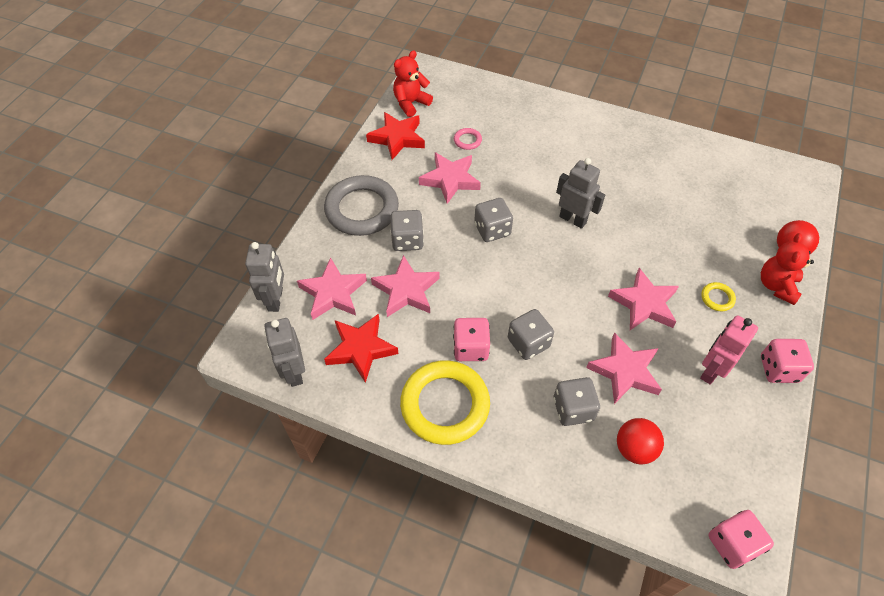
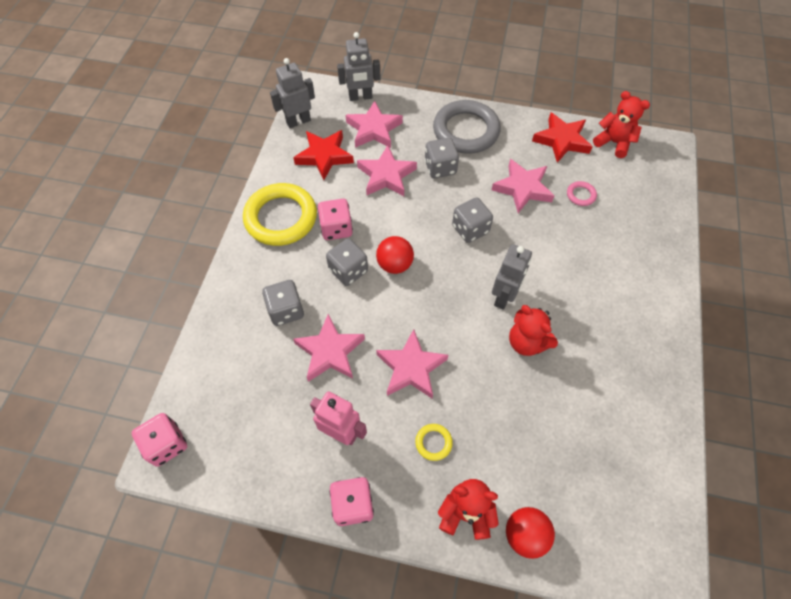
camera: 80 degrees right, 5 degrees up
(620, 213) = (527, 342): none -> red teddy bear
(634, 449) = (252, 362): red ball -> red ball (395, 264)

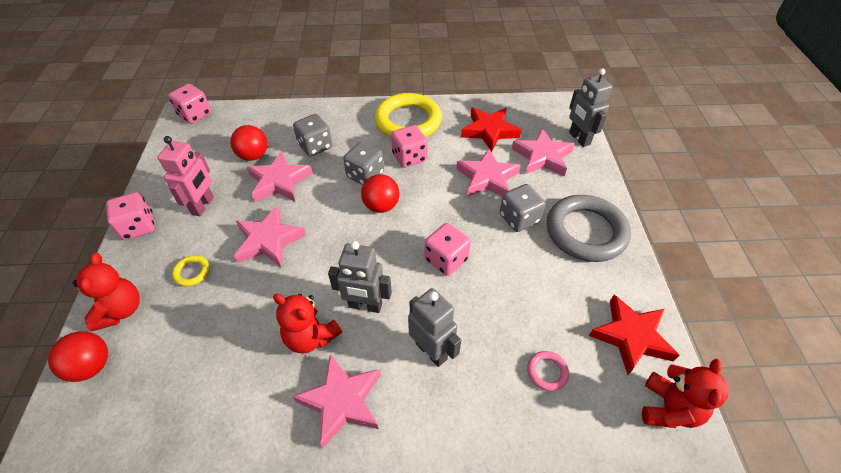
camera: 75 degrees right, 10 degrees down
(277, 375) = (253, 156): none -> red ball
(298, 121) = (521, 106): grey robot -> grey robot (431, 351)
(470, 229) = (446, 259): grey dice -> pink dice
(523, 188) = (527, 302): pink star -> pink star (342, 401)
(527, 342) = (311, 337): red teddy bear -> red teddy bear turned 90 degrees counterclockwise

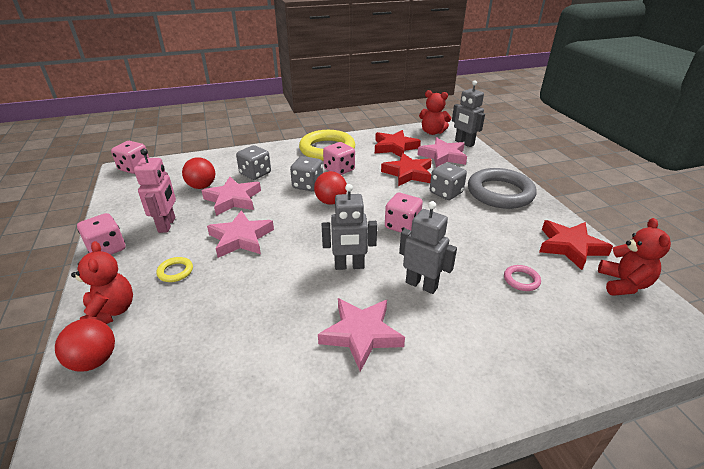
camera: 15 degrees left, 15 degrees down
(311, 337) = (310, 296): red teddy bear -> red teddy bear (432, 132)
(487, 178) = (408, 173): pink star -> red star

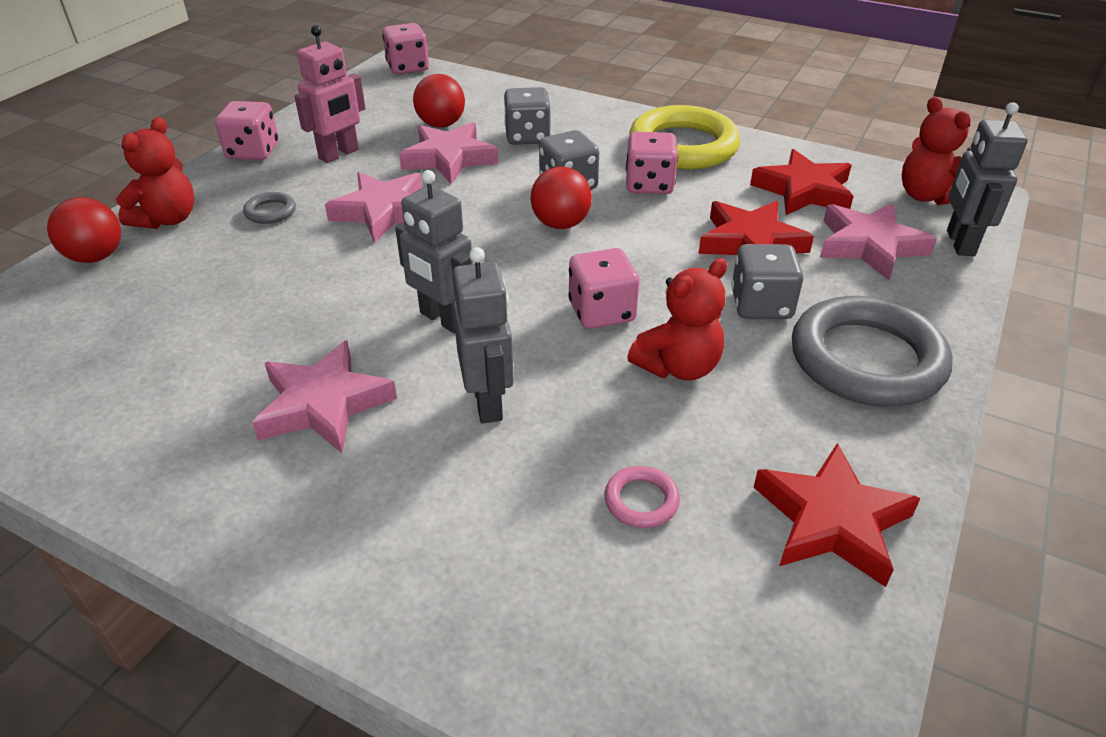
camera: 45 degrees right, 5 degrees up
(175, 271) = (270, 212): yellow ring -> grey ring
(623, 284) = (818, 643): red teddy bear -> red teddy bear (678, 367)

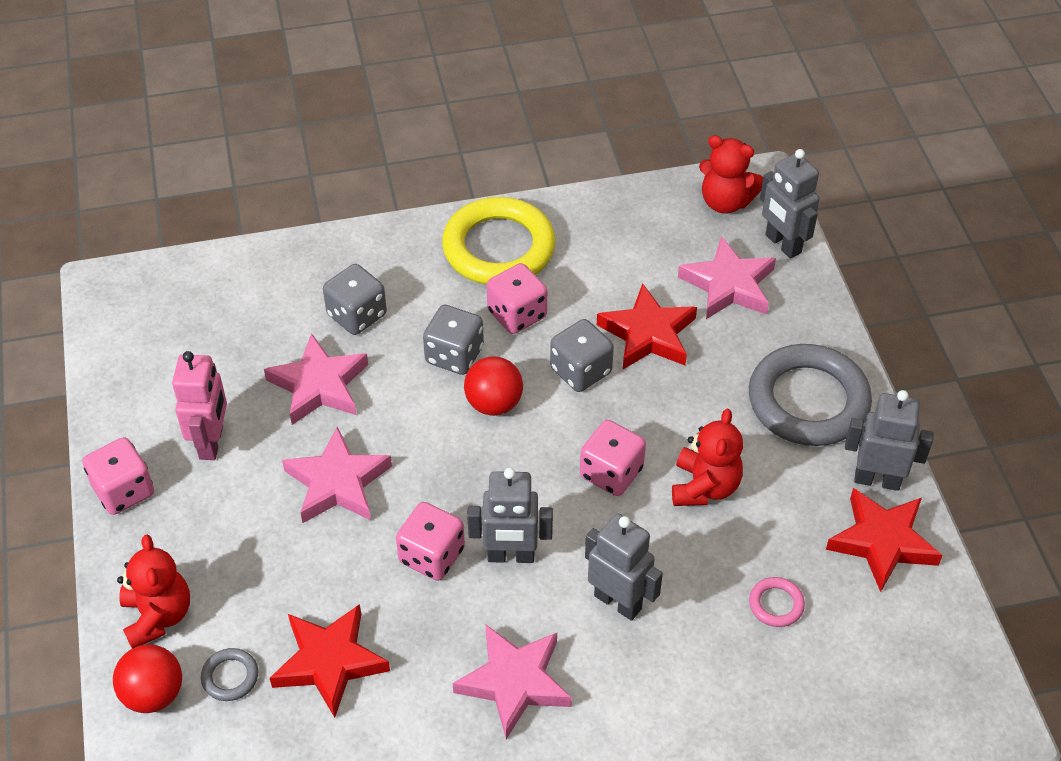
camera: 40 degrees left, 10 degrees up
(270, 212) = (239, 547): grey ring -> grey ring (230, 677)
(408, 68) = (127, 283): pink dice -> pink dice (431, 555)
(441, 124) = (260, 346): red ball -> none
(761, 305) = (707, 394): grey dice -> grey dice (581, 371)
(803, 191) = (636, 249): red star -> red star (329, 662)
(883, 462) = (877, 479): none -> grey robot

